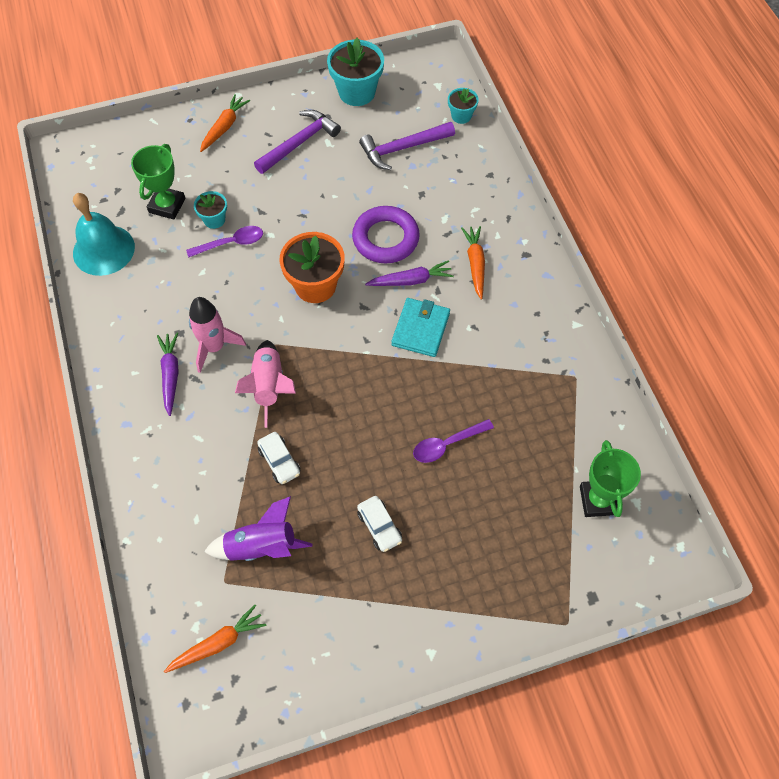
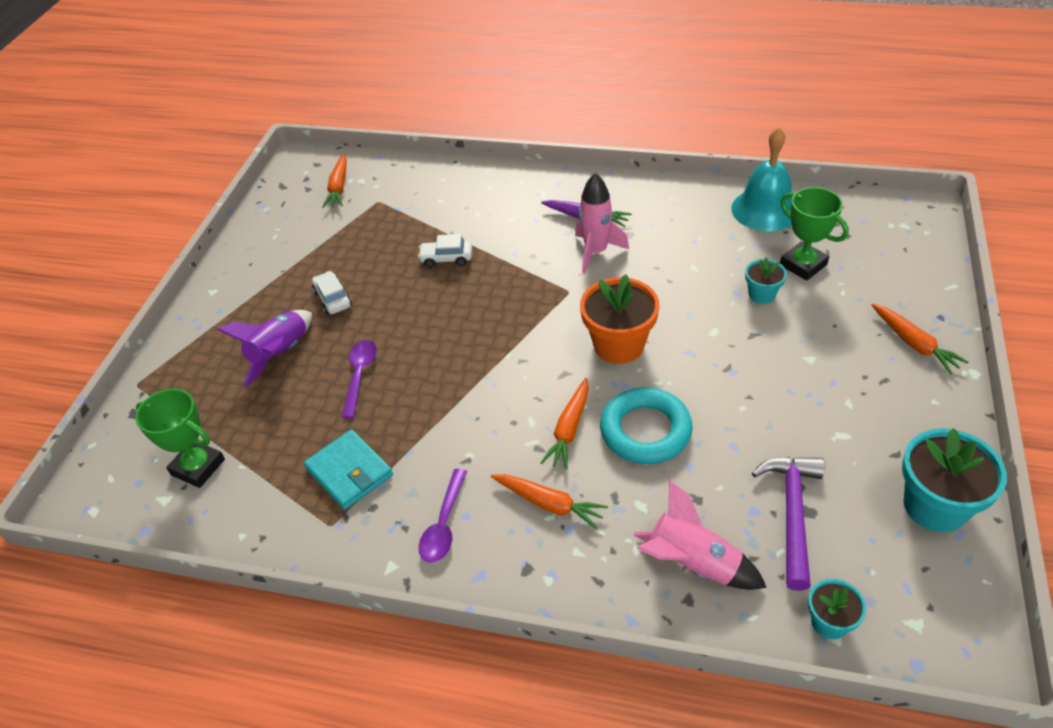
camera: 125 degrees right, 15 degrees down
(231, 243) = (719, 298): purple spoon -> purple spoon (444, 524)
(261, 546) = (385, 227): purple rocket -> purple rocket (280, 354)
(269, 386) = (525, 274): pink rocket -> pink rocket (693, 563)
(299, 143) = (853, 406): purple hammer -> none
(379, 527) = (333, 299): white car -> white car turned 60 degrees clockwise
(385, 238) = (645, 431): purple ring -> turquoise ring
(411, 280) = (569, 429): purple carrot -> orange carrot
(420, 329) = (500, 410): turquoise wallet -> turquoise wallet (349, 472)

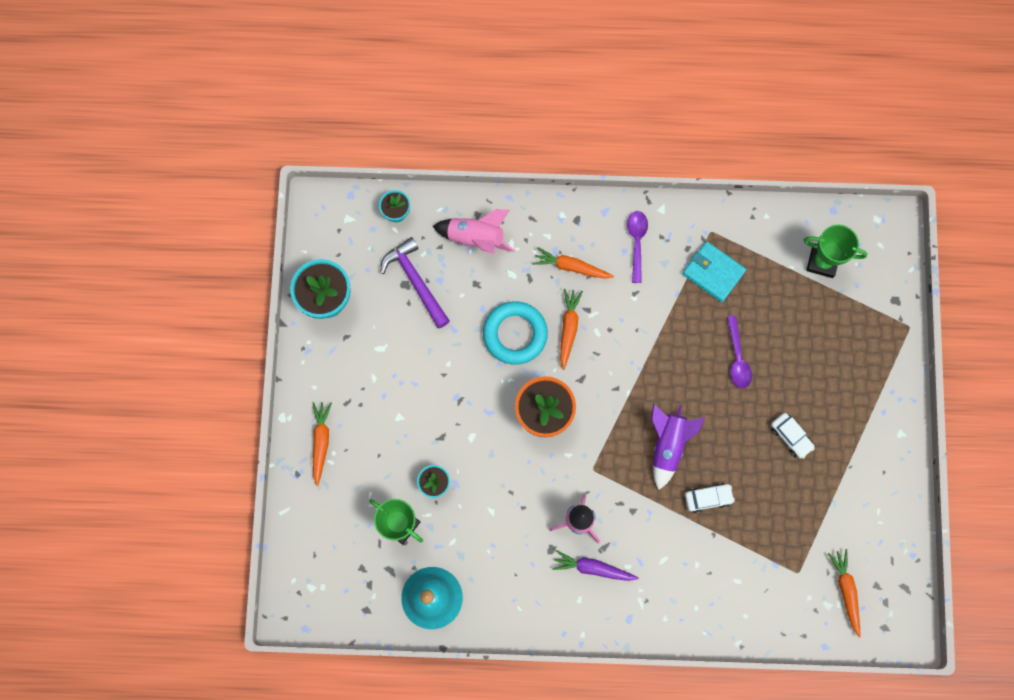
camera: 165 degrees right, 30 degrees up
(280, 354) = (809, 371): purple rocket -> purple rocket (667, 444)
(792, 514) = (415, 281): purple hammer -> purple hammer turned 150 degrees clockwise
(914, 344) = (321, 442): orange carrot -> orange carrot turned 45 degrees clockwise

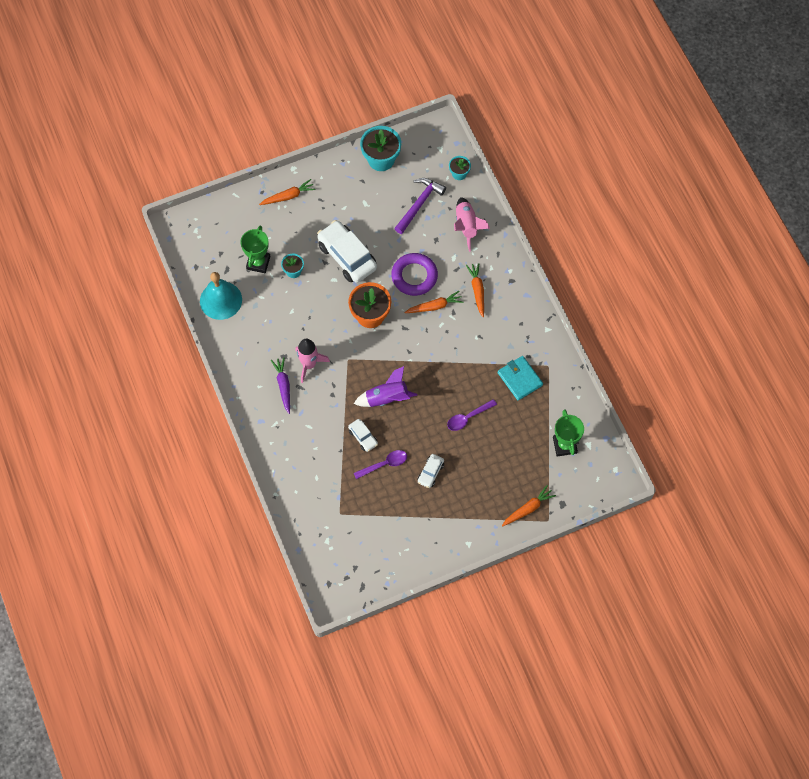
camera: 65 degrees right, 10 degrees down
(446, 405) = (347, 256): none -> white car
(515, 334) = (414, 276): turquoise ring -> purple ring
(636, 243) = (515, 323): purple spoon -> purple spoon (384, 464)
(713, 272) = (520, 379): turquoise wallet -> turquoise wallet turned 45 degrees counterclockwise
(846, 591) = (342, 549): orange carrot -> orange carrot (528, 508)

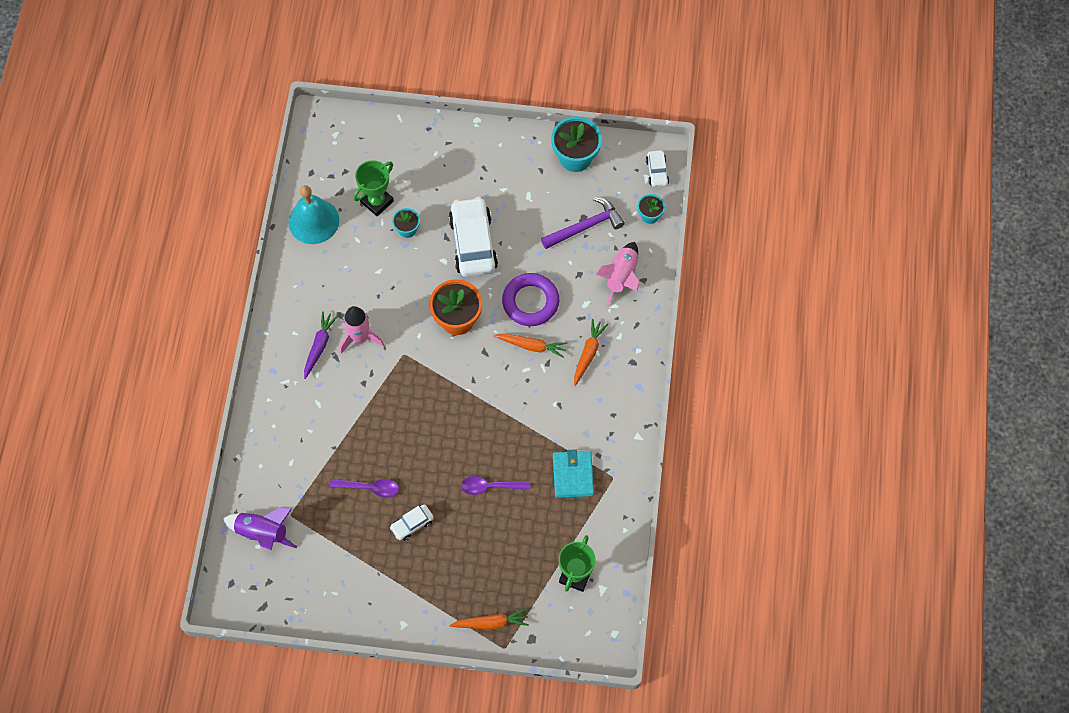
camera: 30 degrees right, 0 degrees up
(288, 196) = (453, 147): orange carrot -> none
(363, 437) = (366, 446): white car -> white car (657, 172)
(387, 398) = (418, 418): purple rocket -> purple rocket (263, 532)

